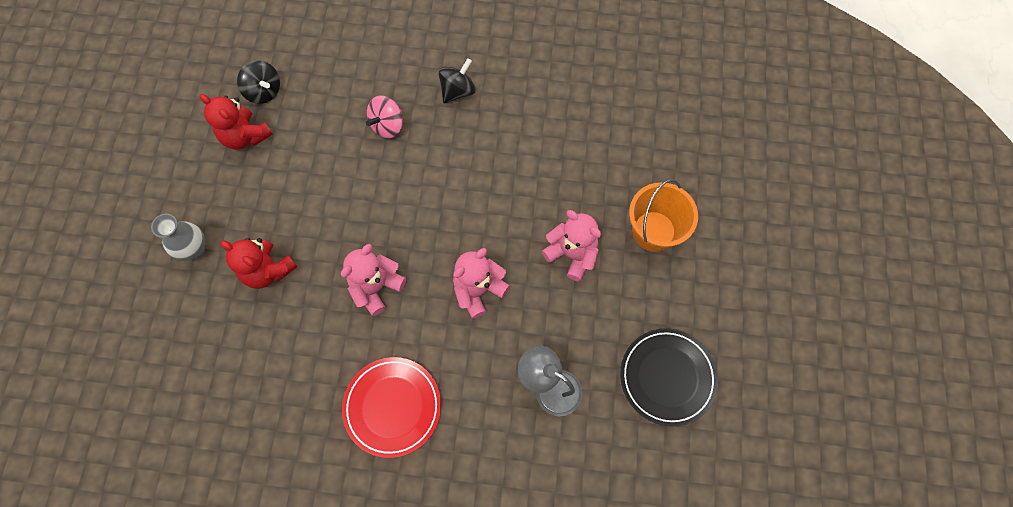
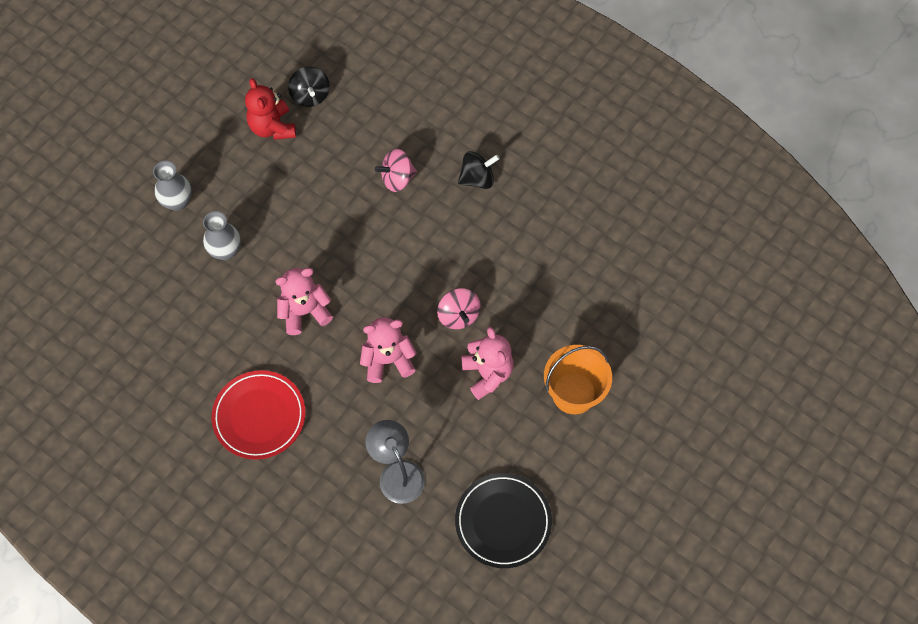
camera: 30 degrees right, 5 degrees down
(268, 270) = (225, 251): red teddy bear -> grey vase
(515, 217) = (458, 316): none -> pink spinning top

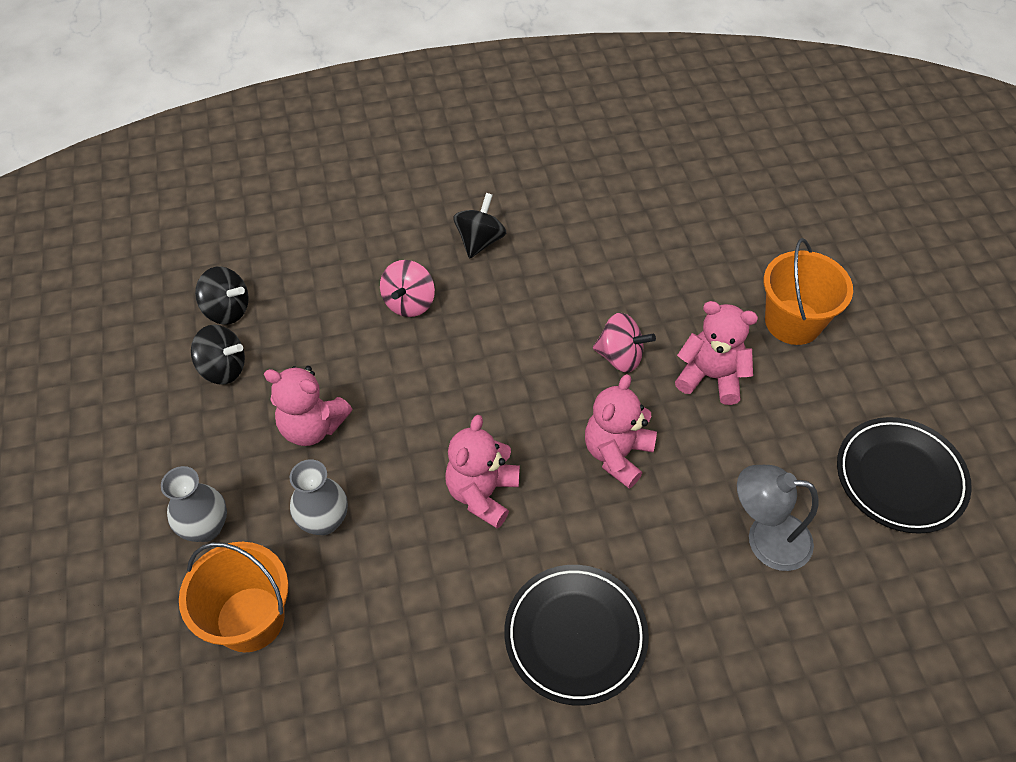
camera: 50 degrees left, 10 degrees down
(148, 263) = (250, 619): none -> orange bucket
(259, 416) = (575, 636): red plate -> black plate
(272, 127) = (223, 369): red teddy bear -> black spinning top
(274, 199) = (312, 427): none -> pink teddy bear

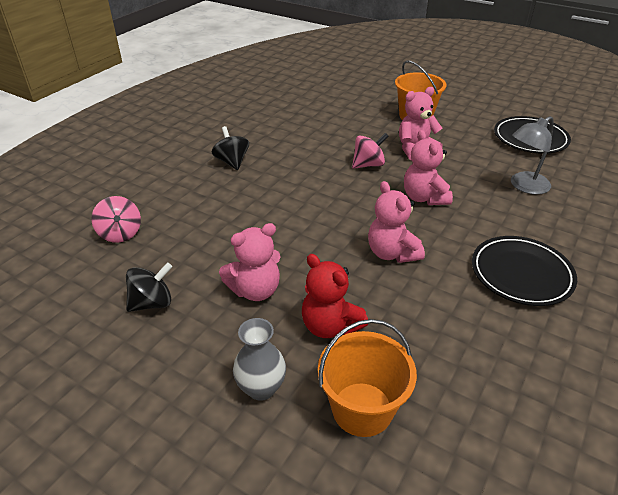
camera: 45 degrees left, 15 degrees down
(227, 310) = (112, 274): black spinning top -> none
(324, 521) = (330, 326): grey vase -> red teddy bear
(409, 303) = (230, 205): pink spinning top -> pink spinning top (120, 234)

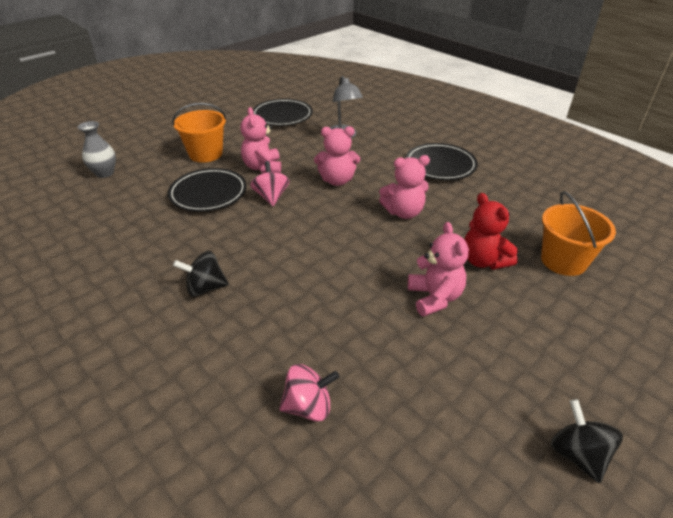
camera: 75 degrees left, 0 degrees up
(152, 303) = (441, 377): black spinning top -> black spinning top (577, 454)
(261, 388) = (549, 309): grey vase -> grey vase (105, 173)
(330, 326) = (483, 261): red teddy bear -> red teddy bear turned 90 degrees clockwise
(353, 133) = (208, 193): none -> black plate

